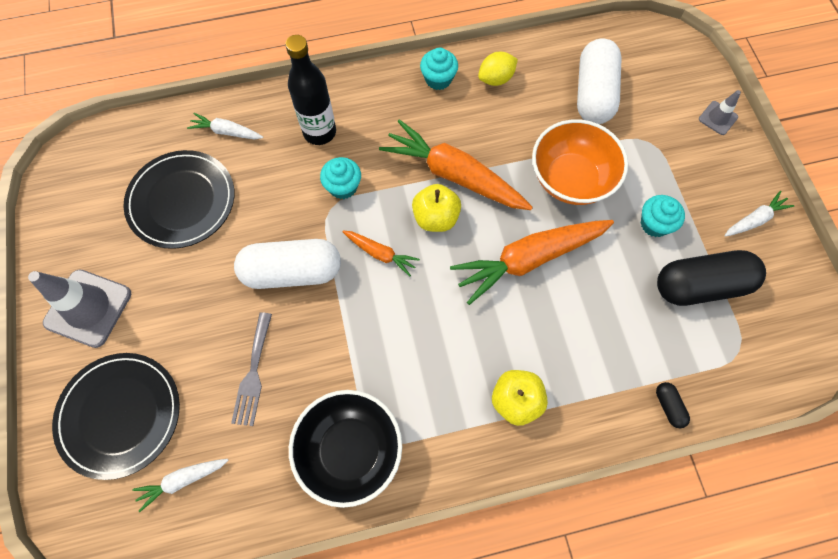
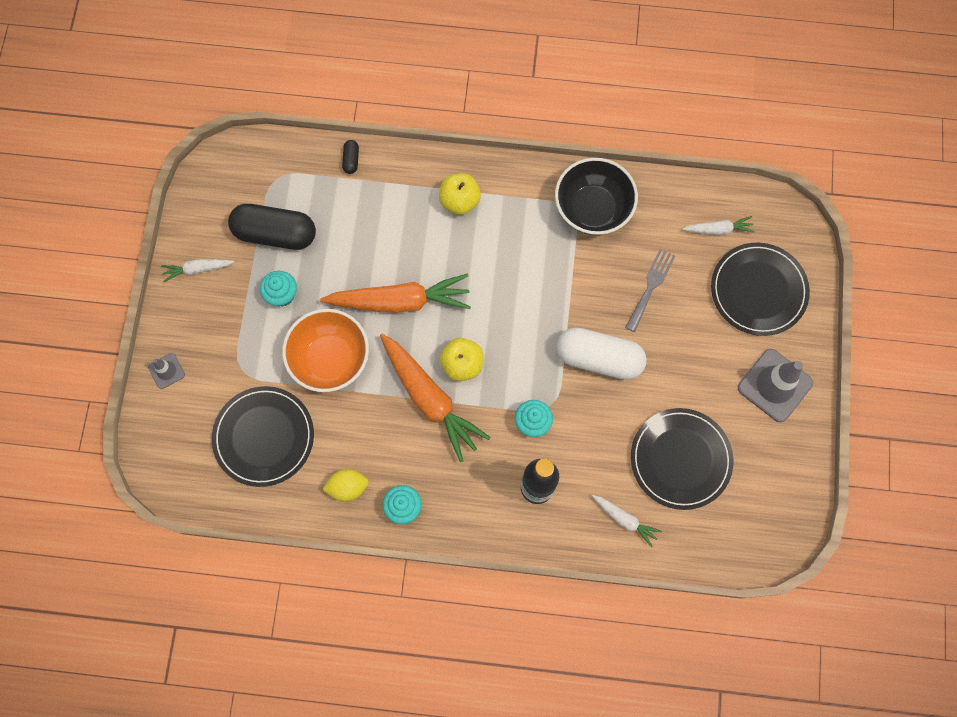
camera: 160 degrees left, 5 degrees up
(380, 254) = (520, 348): orange carrot -> none
(593, 94) = (264, 437): white capsule -> black plate

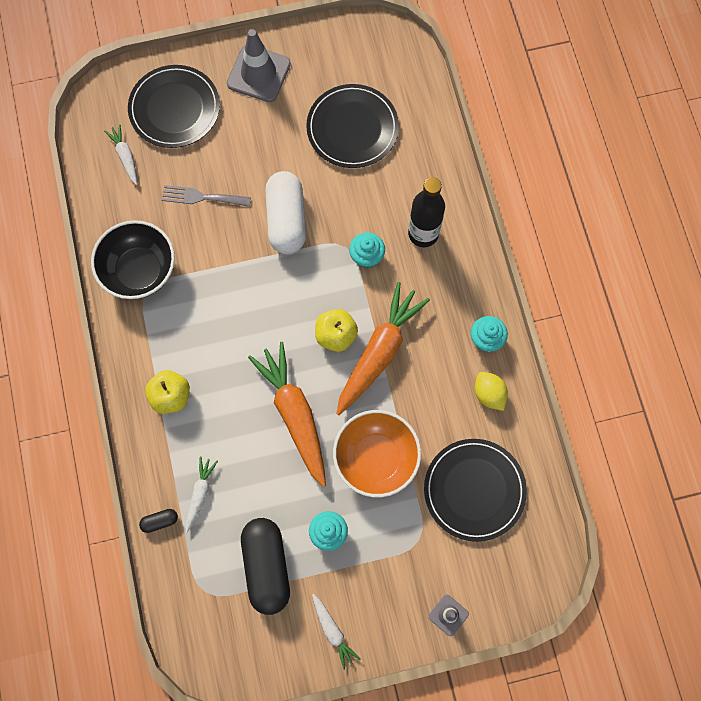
camera: 110 degrees left, 0 degrees up
(624, 519) = (422, 156): white carrot -> white carrot (200, 494)

